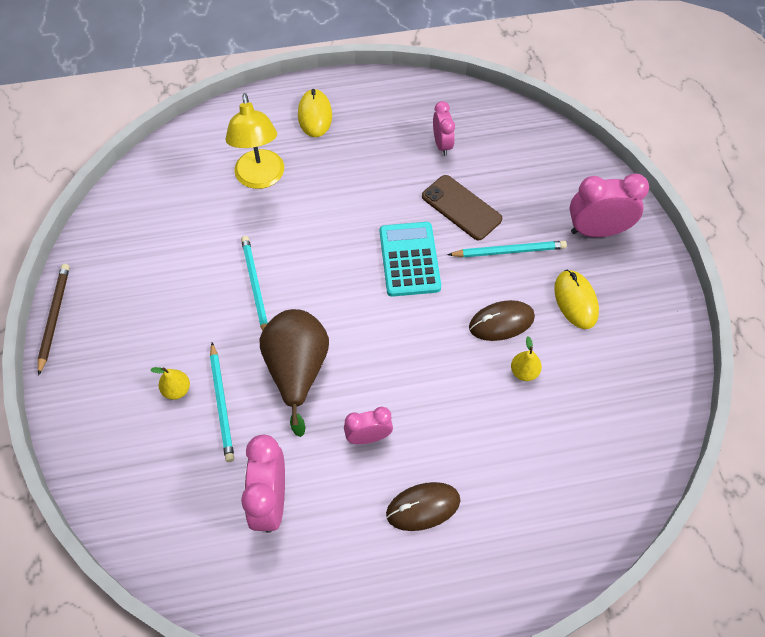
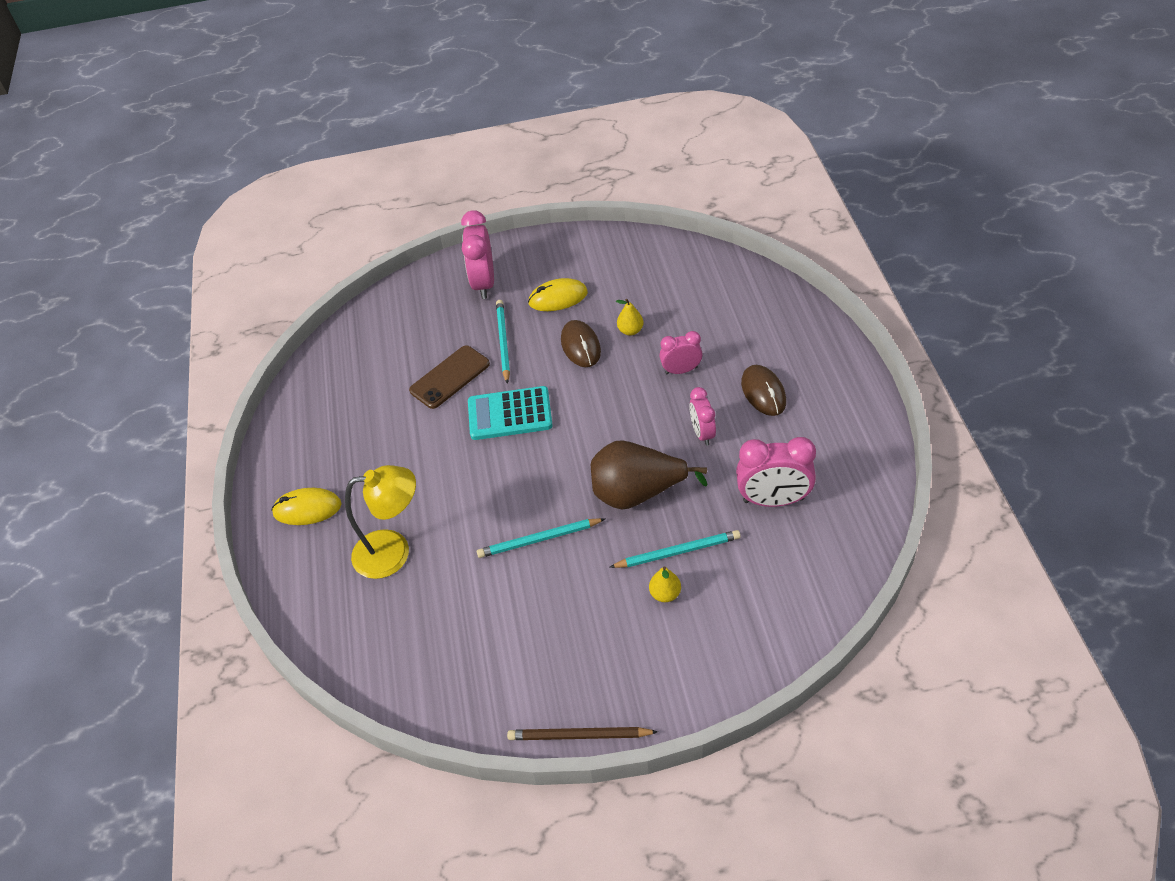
camera: 85 degrees left, 10 degrees down
(442, 144) = (367, 395): pink clock -> pink clock (681, 370)

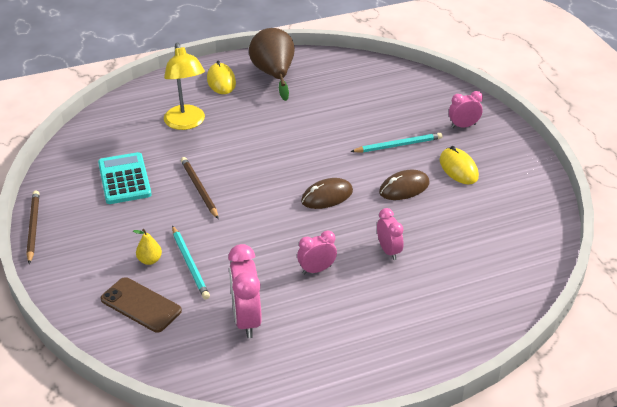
camera: 75 degrees right, 10 degrees down
(450, 377) = (353, 124): brown phone -> brown phone (141, 305)
(483, 283) = (463, 126): pink clock -> pink clock, size x0.61
(510, 414) = (320, 159): turquoise calculator -> turquoise calculator (124, 179)
(539, 540) = (199, 189): turquoise pencil -> brown pencil
(630, 330) = (430, 215): yellow pear -> none
(637, 493) = (247, 236): brown pear -> brown pear (274, 74)
(763, 392) = (372, 307): brown mouse -> brown mouse (327, 196)

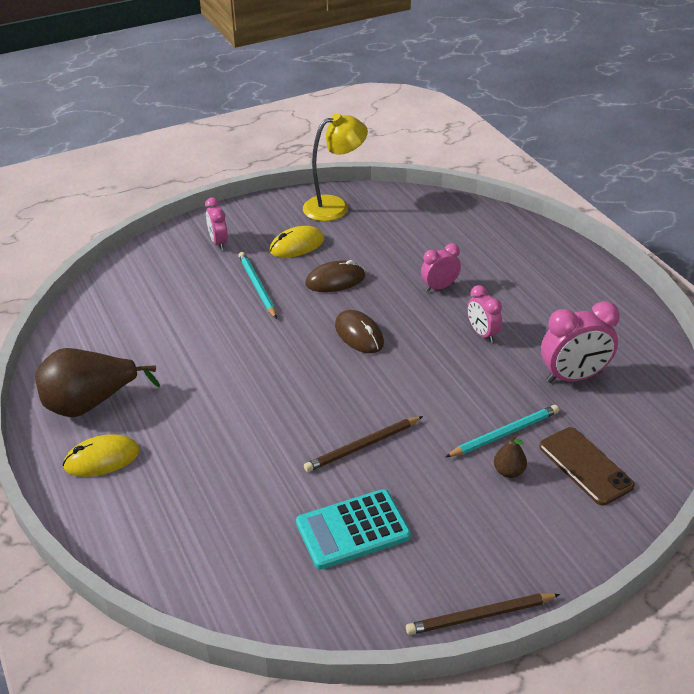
camera: 95 degrees left, 0 degrees up
(141, 305) = (585, 466): brown phone -> brown phone turned 60 degrees counterclockwise
(150, 260) = (509, 471): yellow pear -> brown pear
(186, 123) = (213, 482): yellow lamp -> yellow lamp (335, 206)
(404, 188) = (335, 280): brown mouse -> brown mouse turned 75 degrees counterclockwise

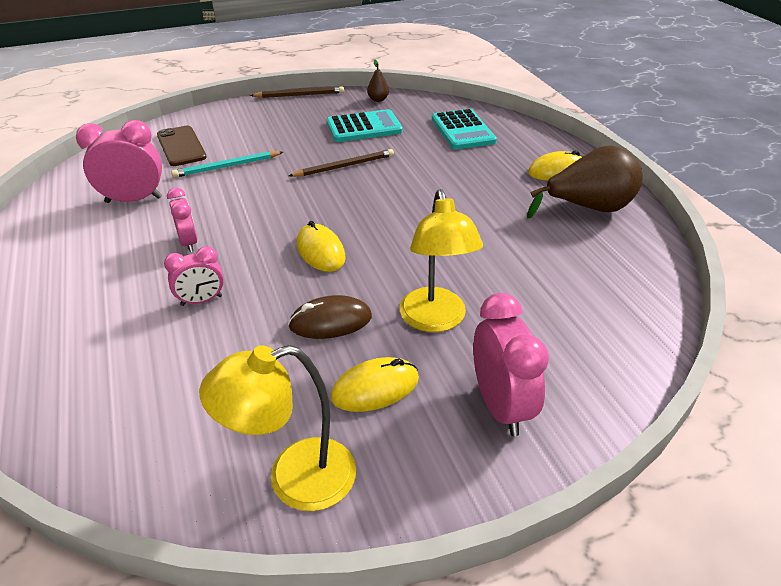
camera: 175 degrees left, 0 degrees up
(208, 534) = (463, 130): none -> turquoise calculator
(218, 242) = (500, 406): pink clock -> pink clock, size x1.64
(257, 286) = (435, 320): turquoise pencil -> yellow lamp
(359, 334) = (320, 251): brown mouse -> yellow mouse
(509, 471) = (240, 147): brown pear -> brown pear (378, 100)

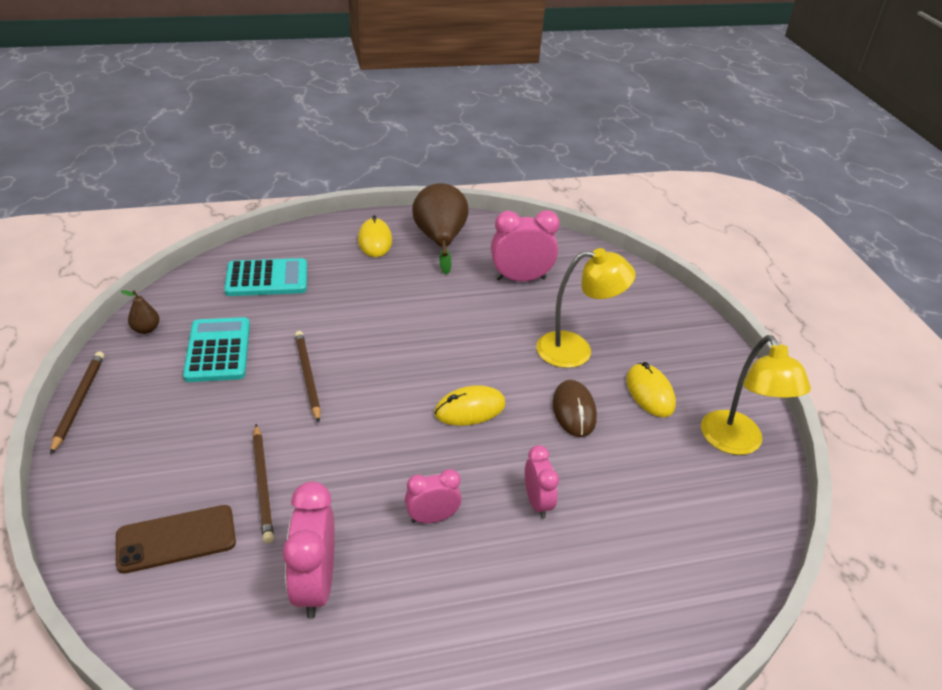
camera: 85 degrees left, 0 degrees up
(227, 167) = (263, 484): turquoise pencil -> brown pencil
(500, 406) = (663, 335): pink clock -> pink clock (520, 279)

